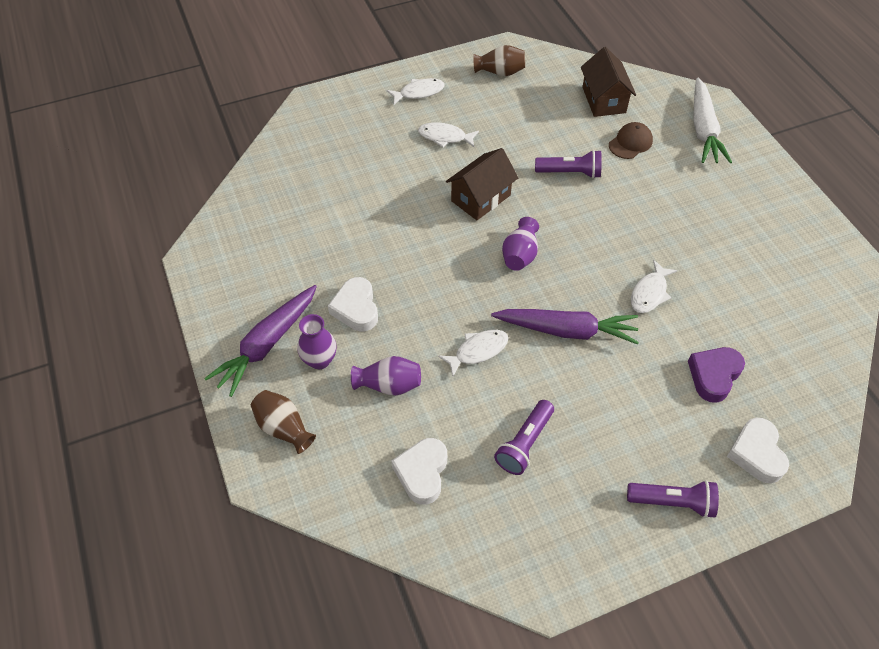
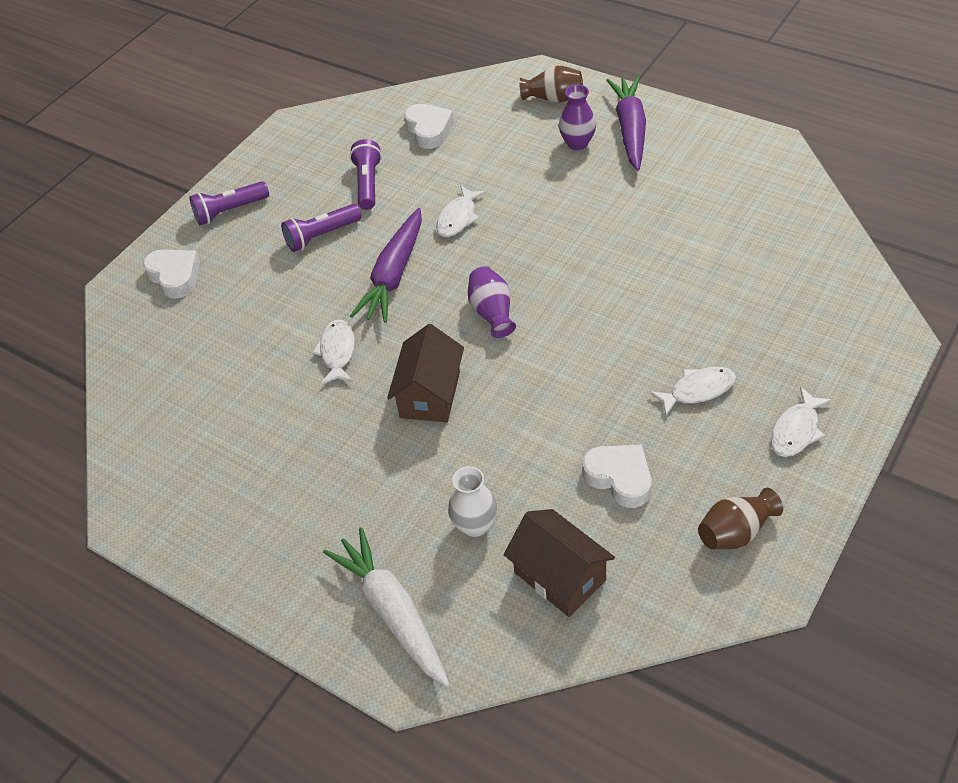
camera: 150 degrees right, 5 degrees down
(356, 308) = (591, 188): white heart -> white heart (619, 478)
(389, 385) = (506, 159): purple vase -> none
(480, 198) = (585, 345): brown house -> brown house (430, 394)
(567, 330) = (394, 275): purple carrot -> purple carrot turned 45 degrees counterclockwise
(570, 172) = (516, 435): purple flashlight -> purple flashlight (321, 236)
(630, 143) = (475, 525): brown cap -> white vase
(714, 376) = (237, 314): purple heart -> none

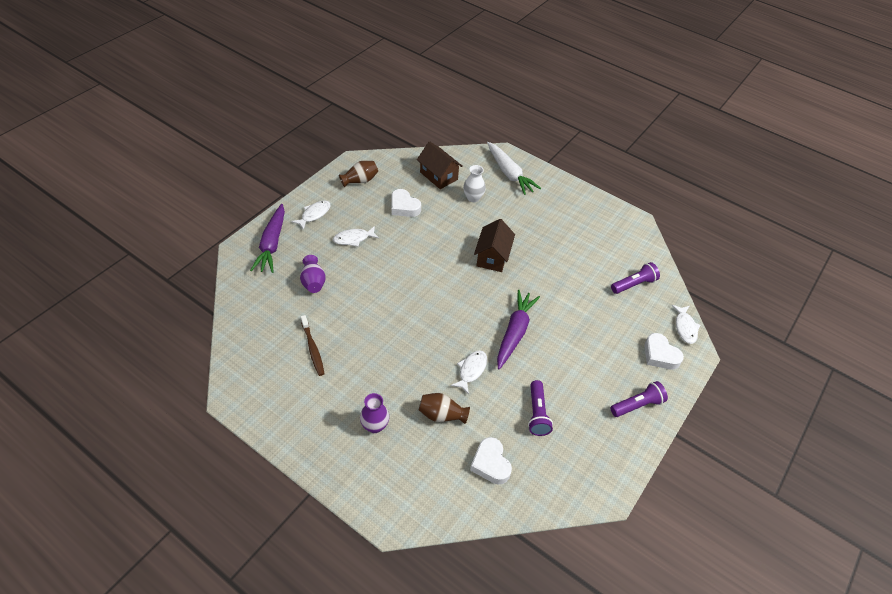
camera: 175 degrees right, 0 degrees up
(321, 236) = (566, 371): purple flashlight -> purple flashlight (634, 284)
(337, 352) = (545, 288): white fish -> white fish (685, 327)
(492, 313) = (455, 297): purple vase -> purple vase (313, 282)
(553, 98) = (383, 483): brown vase -> brown vase (441, 415)
(630, 129) = (331, 433): purple carrot -> purple carrot (272, 244)
(693, 211) = (312, 349): none -> brown toothbrush

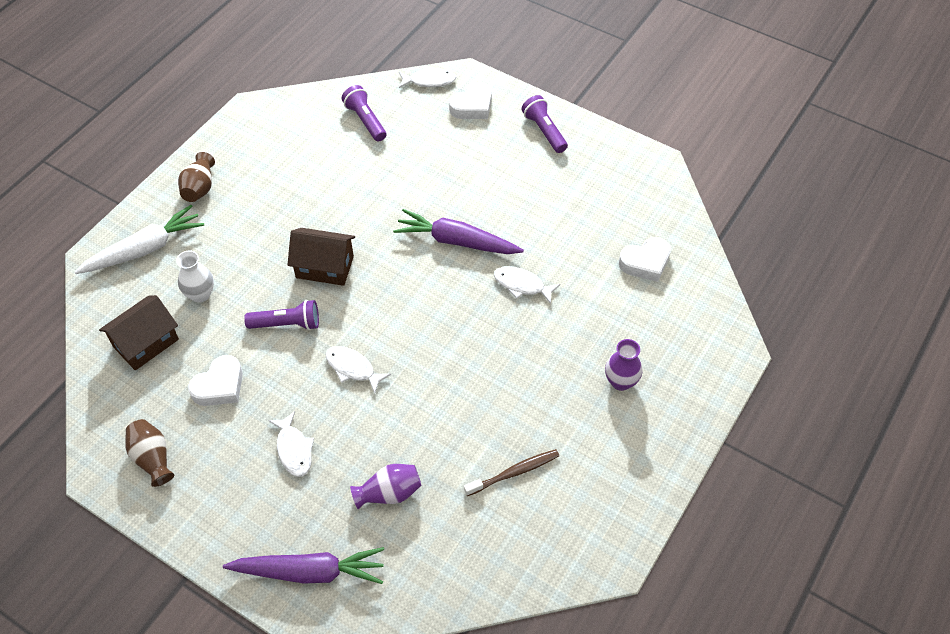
camera: 90 degrees left, 5 degrees up
(314, 214) = (237, 518): white fish -> white fish (352, 368)
(441, 415) = (592, 312): brown vase -> brown vase (199, 188)
(537, 414) = (572, 220): purple flashlight -> purple flashlight (287, 324)

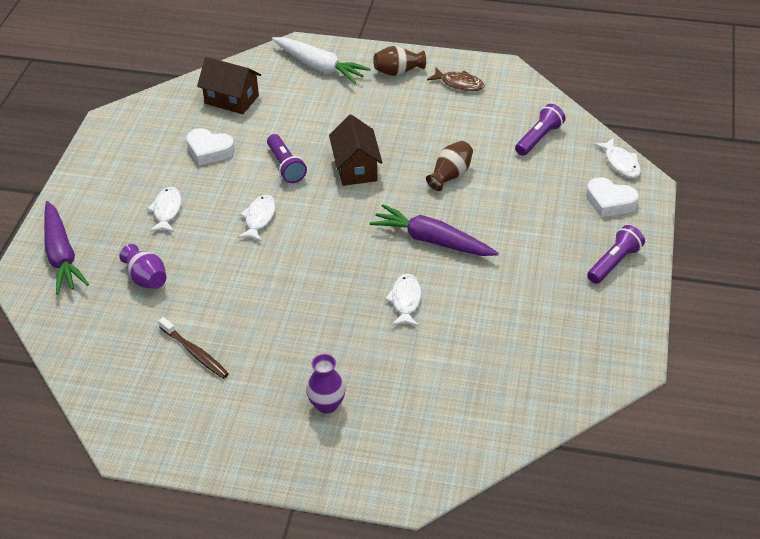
camera: 70 degrees right, 10 degrees down
(152, 458) = (131, 140): brown vase -> brown vase (450, 175)
(200, 294) = (291, 110): white vase -> none
(251, 148) = (459, 84): none -> brown fish
(294, 450) = (167, 210): white fish -> white fish turned 135 degrees clockwise
(456, 241) = (432, 240): purple carrot -> purple carrot turned 60 degrees counterclockwise
(645, 262) = (487, 388): white heart -> none

